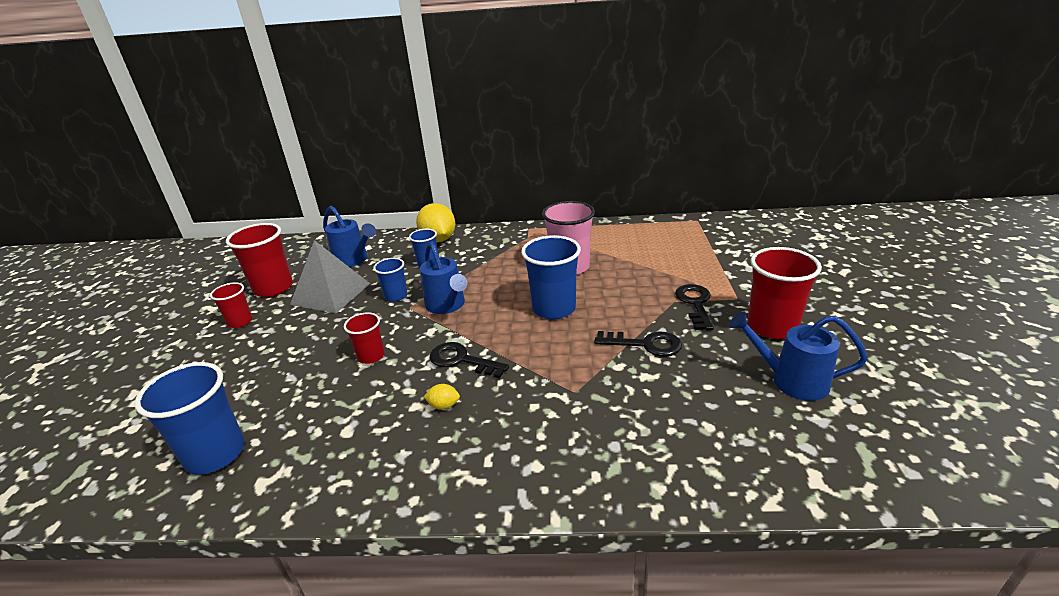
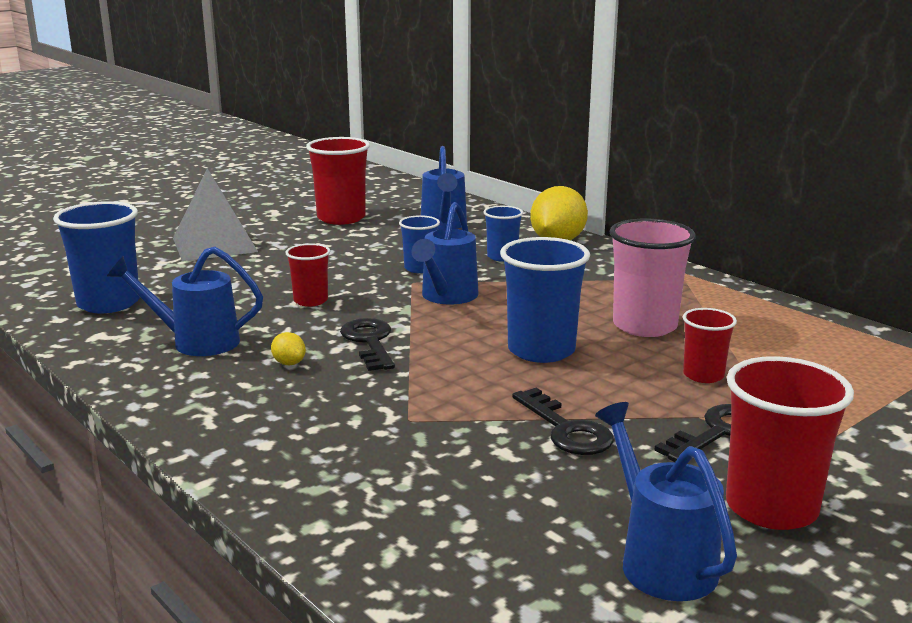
camera: 45 degrees right, 10 degrees down
(240, 322) = (274, 231): red cup -> red cup (703, 375)
(330, 293) = (373, 242): grey pyramid -> grey pyramid (214, 245)
(352, 434) = (196, 342): none -> blue watering can

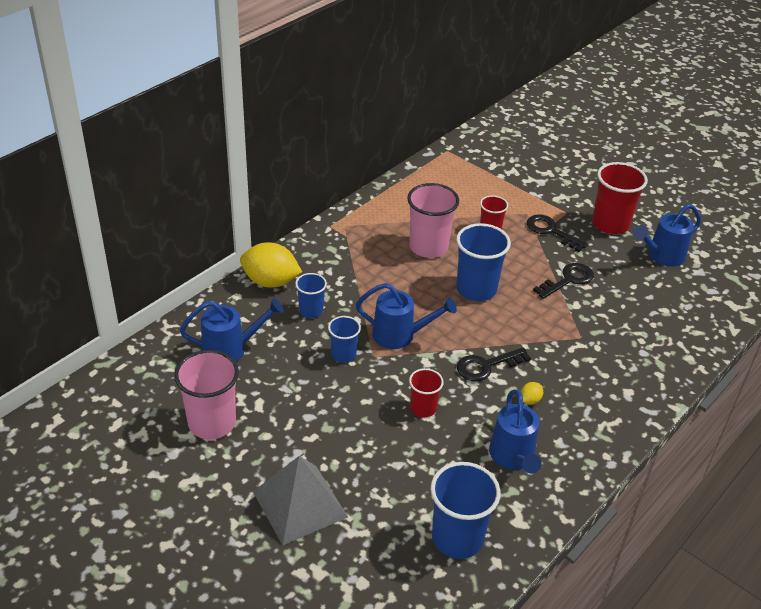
camera: 100 degrees left, 20 degrees up
(341, 218) = (212, 423): red cup -> pink cup

